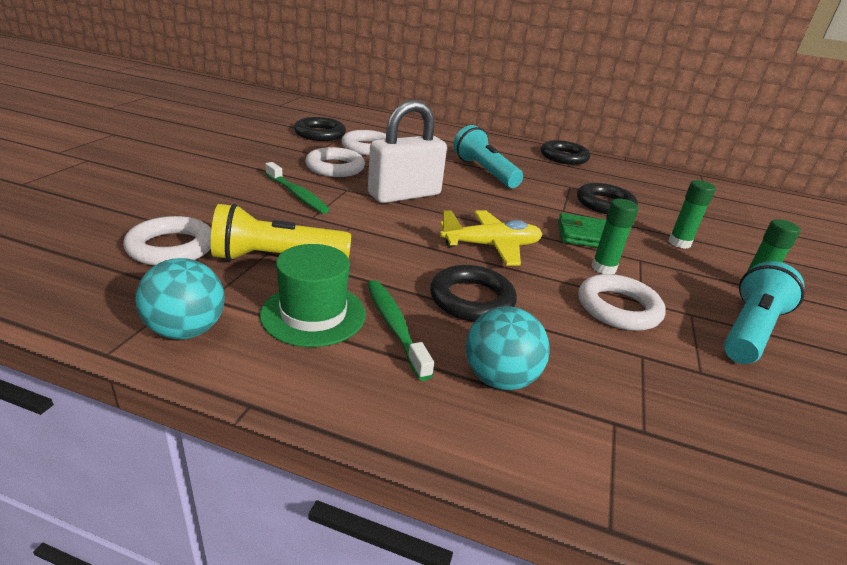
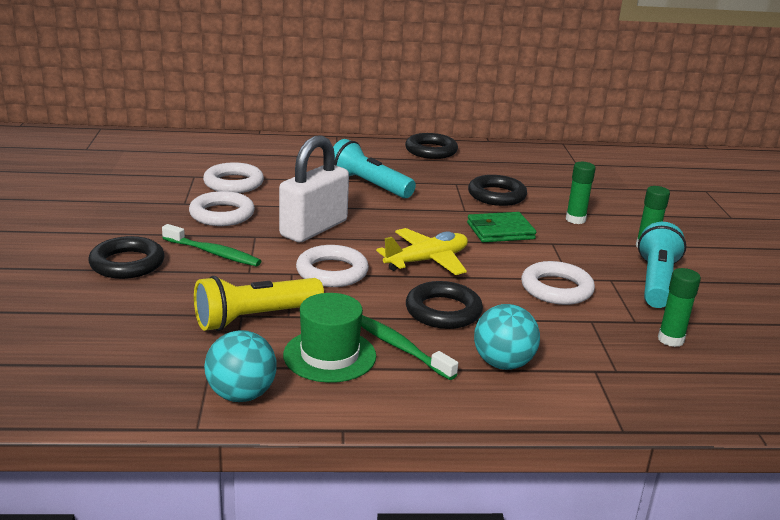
camera: 20 degrees left, 5 degrees down
(171, 247) = (151, 333): white ring -> white ring (332, 272)
(320, 134) = (169, 177): black ring -> black ring (127, 263)
(603, 268) = (528, 258): green glue stick -> green glue stick (670, 339)

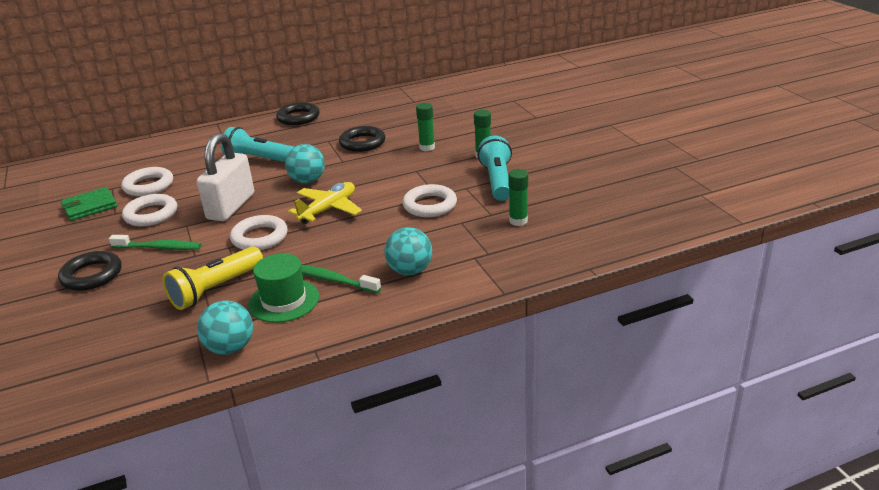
camera: 15 degrees left, 5 degrees up
(414, 222) = (307, 181): none -> turquoise ball
(443, 311) = (354, 244): black ring -> none
(500, 231) = (375, 171): green wallet -> green wallet (90, 207)

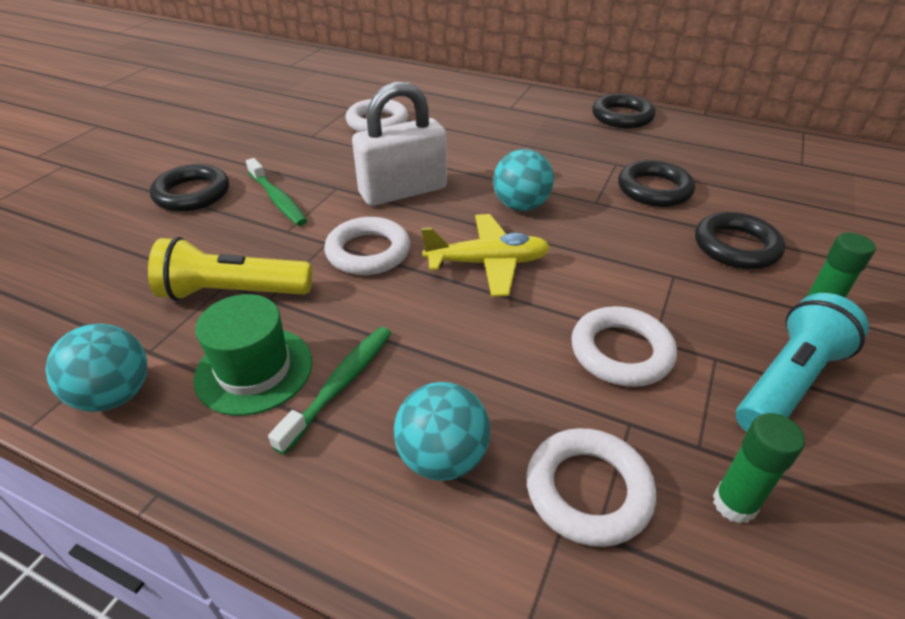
camera: 45 degrees right, 10 degrees up
(90, 207) = (306, 118): green wallet -> none
(151, 214) = (331, 155): white ring -> white ring (588, 490)
(260, 160) = (511, 148): turquoise flashlight -> none
(333, 280) = (340, 385): green toothbrush -> green toothbrush turned 45 degrees clockwise
(427, 147) = (736, 246): green glue stick -> black ring

